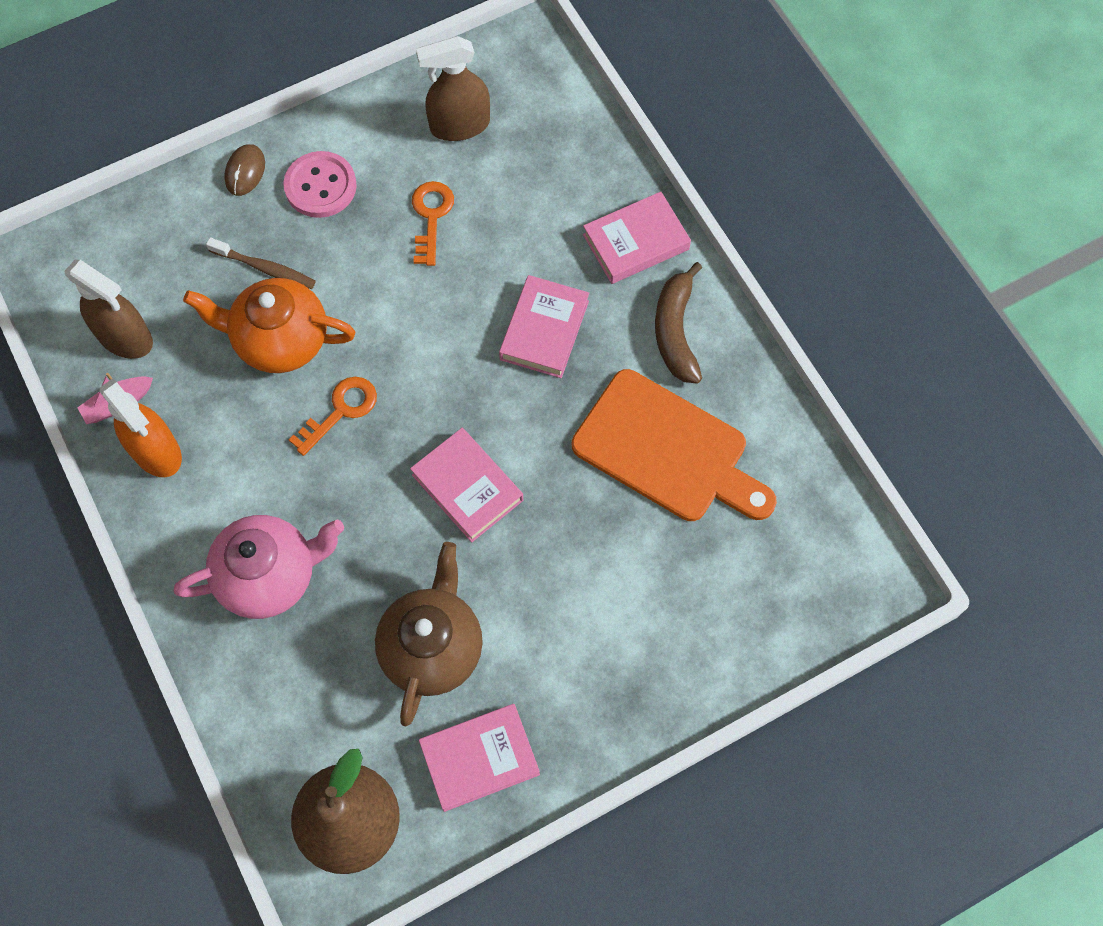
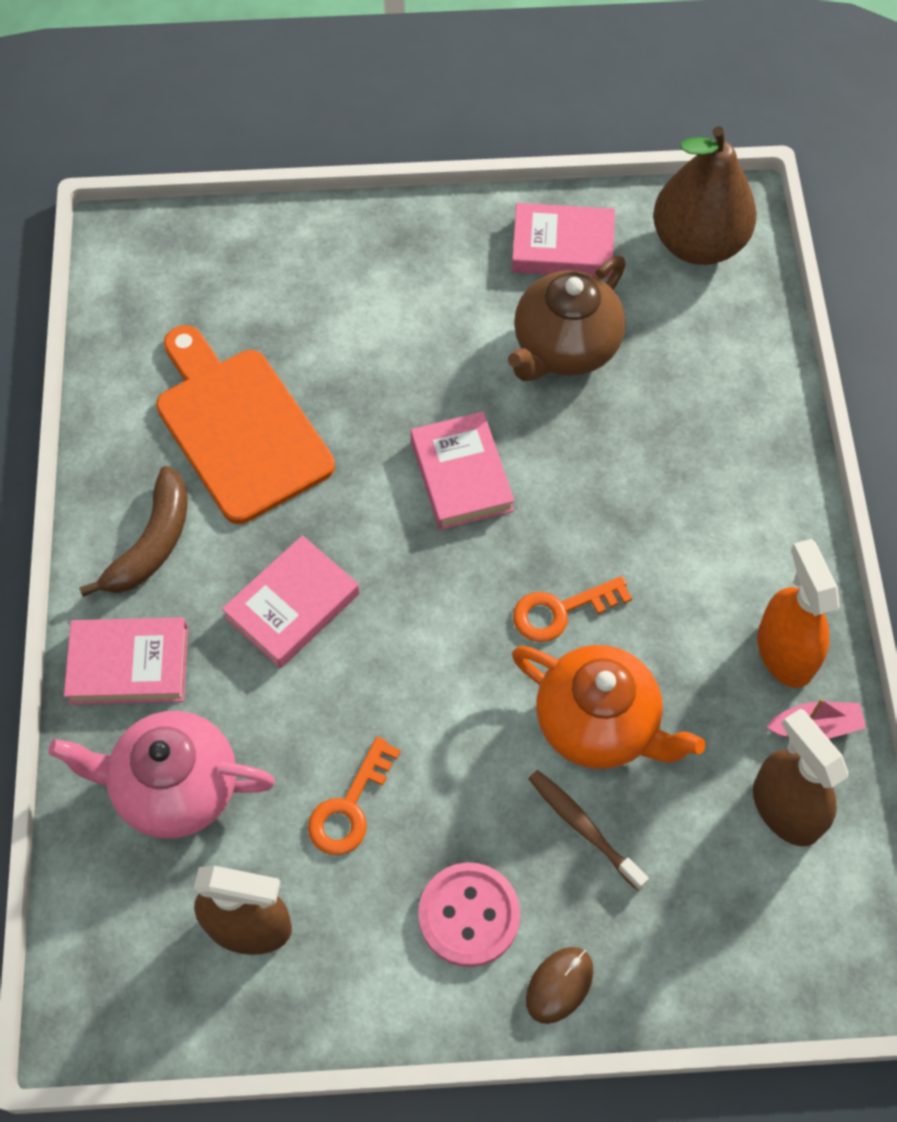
camera: 155 degrees left, 5 degrees down
(269, 576) = (701, 473): pink teapot -> pink teapot (175, 787)

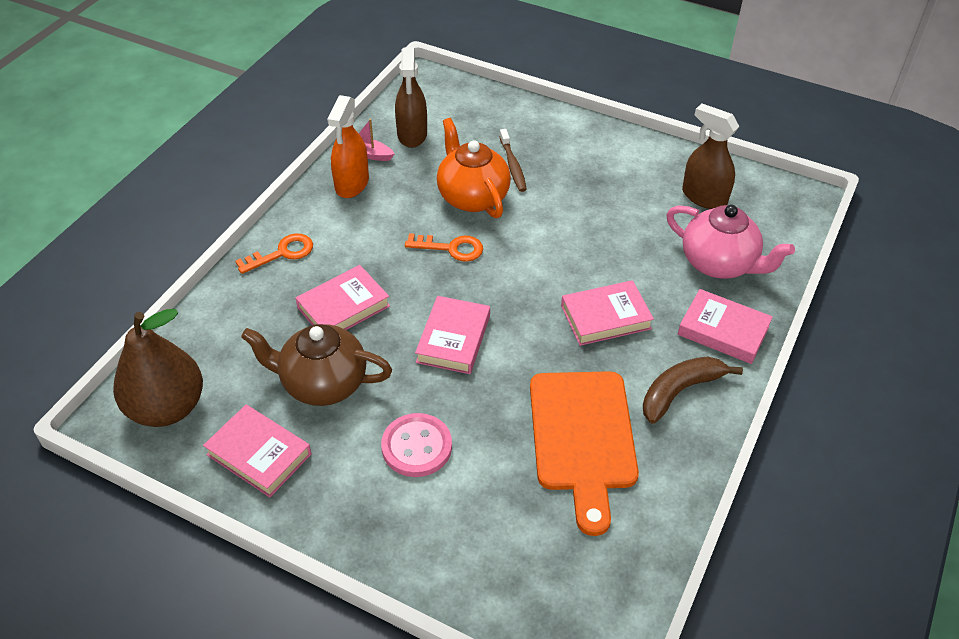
camera: 150 degrees left, 15 degrees down
(349, 806) = (626, 218): orange key -> orange key (282, 253)
(469, 915) = (591, 160): pink button -> pink button (416, 446)
(559, 985) = (566, 125): brown mouse -> none
(564, 347) = (323, 383): brown teapot -> brown teapot turned 150 degrees counterclockwise
(624, 450) = (343, 307): none -> pink book

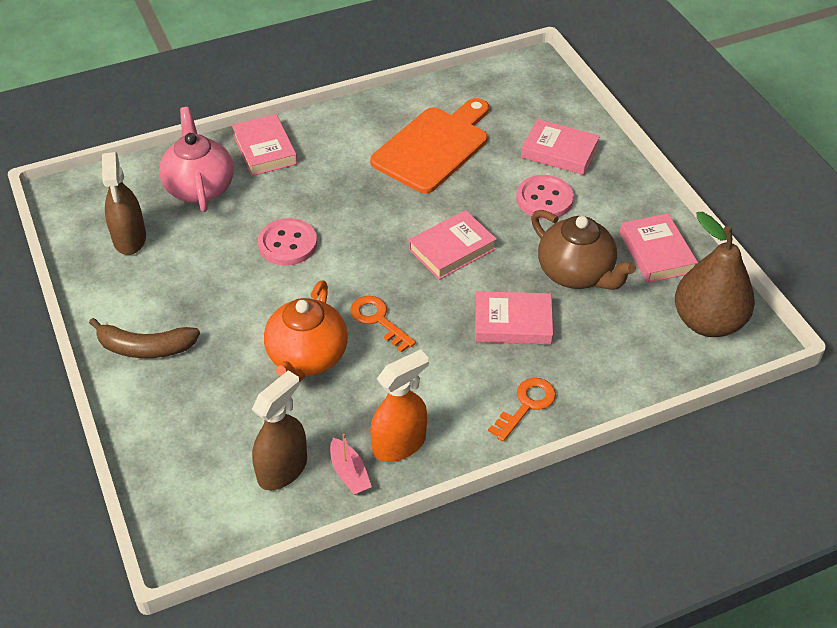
camera: 140 degrees left, 0 degrees up
(282, 253) = (526, 405): orange key -> orange key turned 120 degrees clockwise
(512, 165) = (234, 367): brown toothbrush -> none
(589, 262) = (287, 244): none -> pink button
(605, 317) = (328, 201): pink book -> pink book (559, 152)
(680, 391) = (342, 136): brown banana -> brown banana (145, 348)

